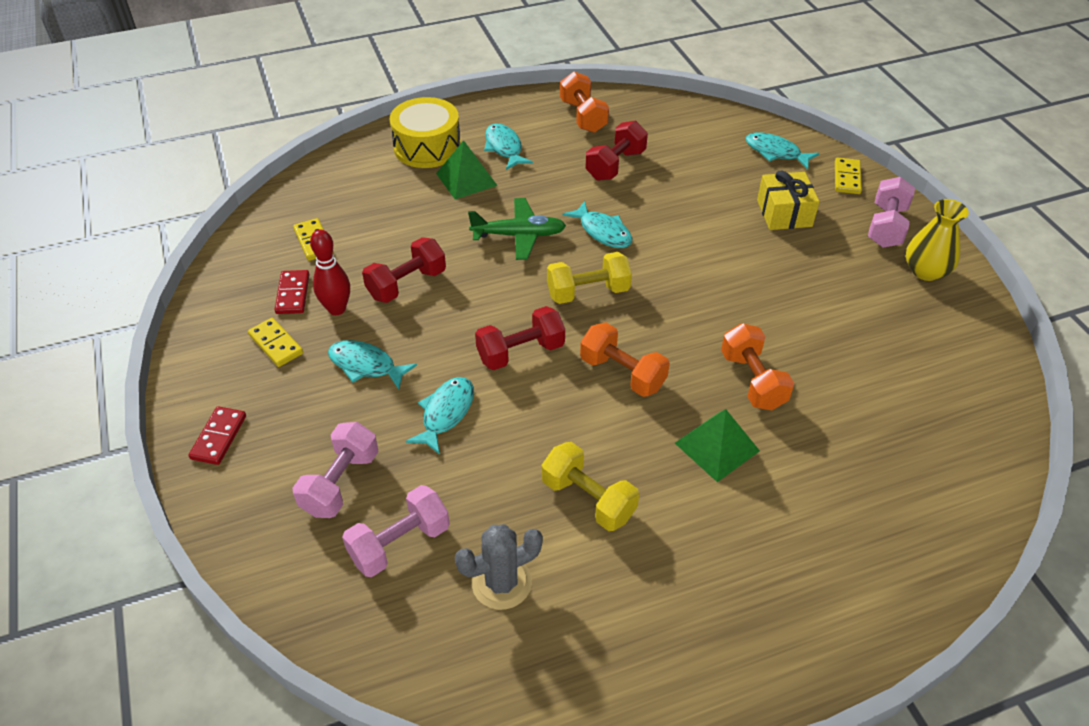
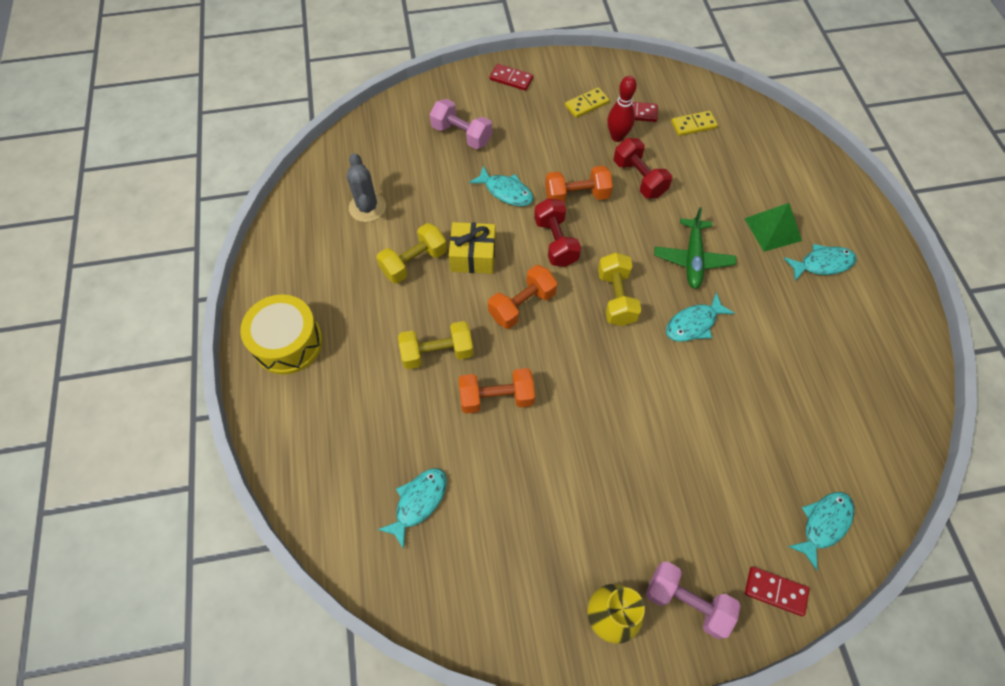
camera: 100 degrees right, 15 degrees up
(366, 365) = (558, 151): turquoise fish -> turquoise fish (418, 502)
(399, 543) = (409, 161): pink dumbbell -> none
(427, 147) = (821, 204): yellow drum -> yellow drum (288, 342)
(583, 116) = (882, 340): orange dumbbell -> orange dumbbell (576, 196)
(615, 165) = (796, 354): red dumbbell -> none
(717, 447) = (437, 353): green pyramid -> yellow dumbbell
(784, 213) = (714, 497): yellow gift -> yellow gift (473, 256)
(847, 178) = (775, 591): yellow domino -> red domino

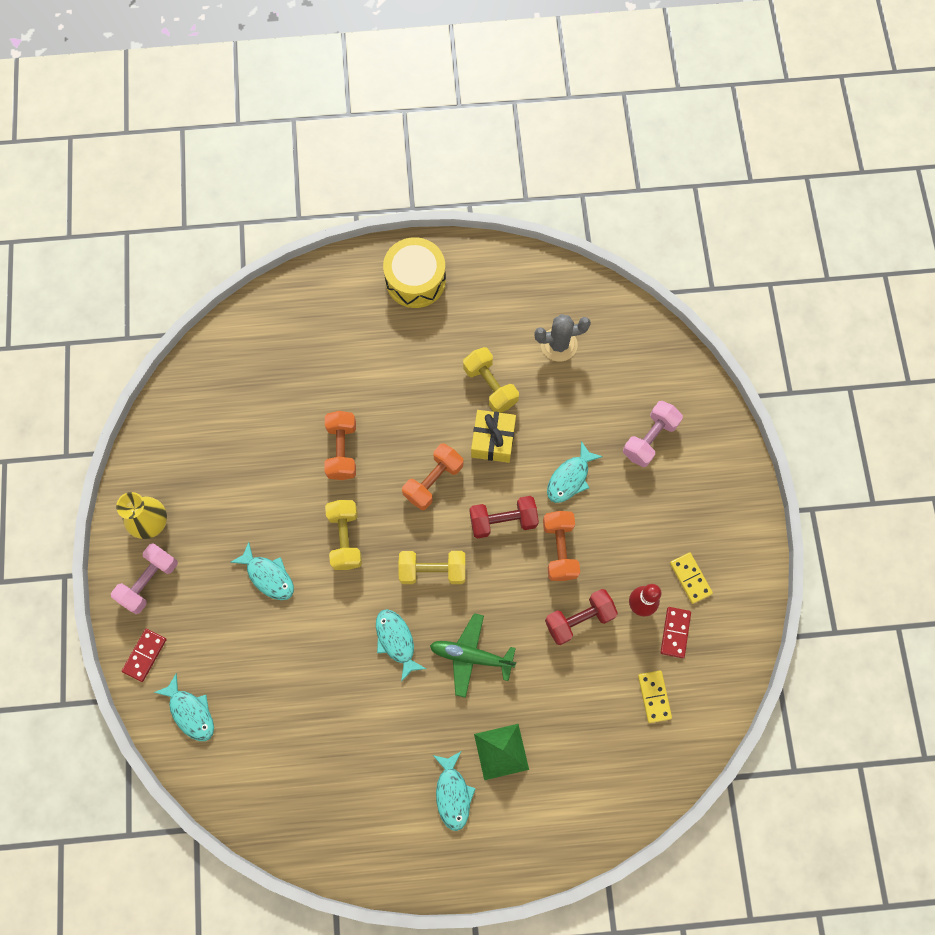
camera: 95 degrees right, 10 degrees up
(418, 502) = (259, 383): turquoise fish -> turquoise fish (268, 576)
(437, 353) = (391, 403): yellow dumbbell -> yellow dumbbell (345, 538)
(511, 79) = (732, 498): red domino -> none
(522, 305) = (433, 481): orange dumbbell -> orange dumbbell turned 75 degrees clockwise

